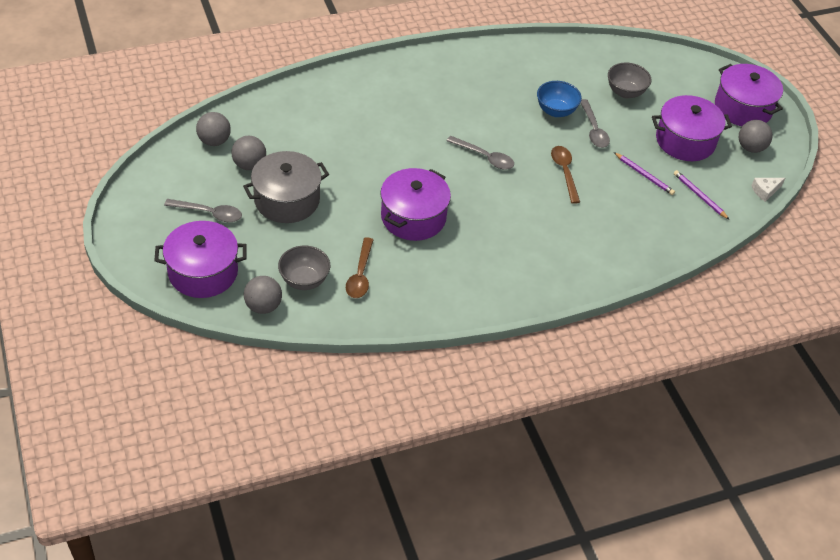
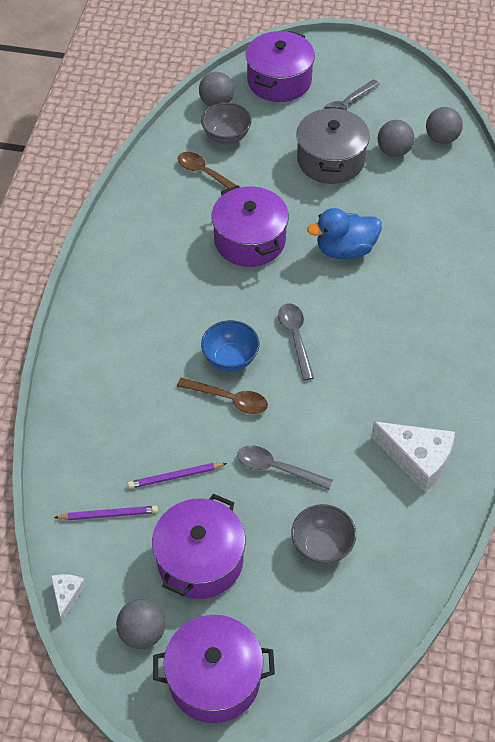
camera: 125 degrees right, 5 degrees up
(380, 159) = (345, 250): none -> blue duck
(485, 157) = (295, 338): grey spoon -> grey spoon turned 105 degrees clockwise
(529, 70) = (417, 459): none -> white cheese
(556, 111) = (330, 447): blue bowl -> blue bowl (230, 359)

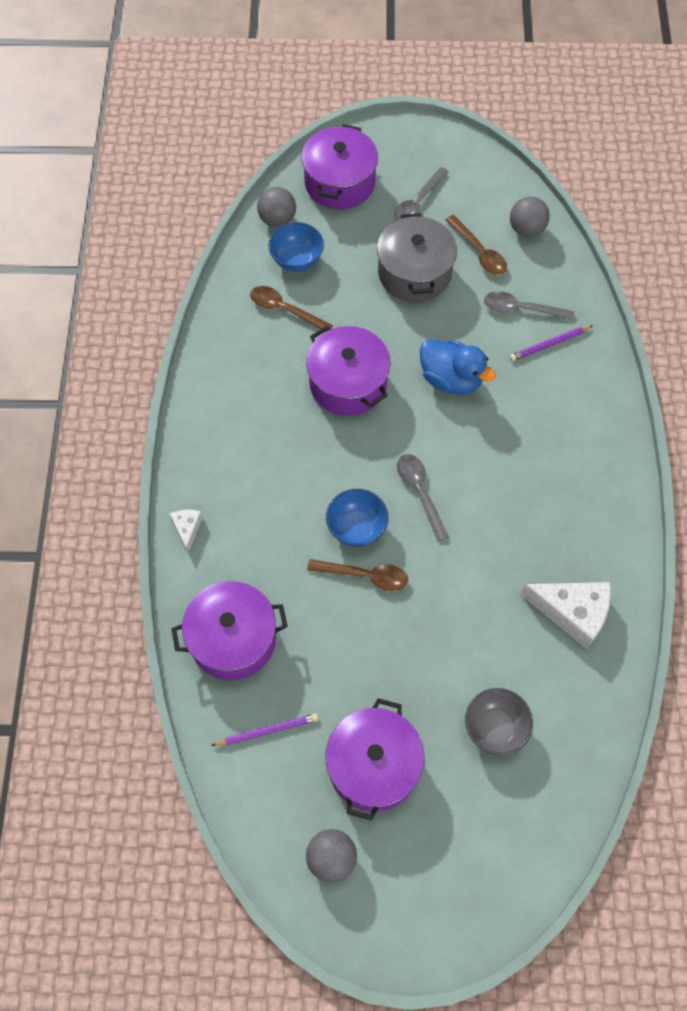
camera: 10 degrees left, 10 degrees up
(67, 595) = (244, 830): white cheese -> white cheese (187, 529)
(175, 477) = (328, 675): purple pencil -> purple pencil (549, 344)
(214, 679) = (416, 896): purple pot -> purple pot (233, 639)
(226, 137) = (297, 260): grey bowl -> blue bowl
(277, 468) = (431, 647): grey spoon -> grey spoon (521, 309)
(345, 250) = (451, 379): blue duck -> blue duck turned 120 degrees counterclockwise
(394, 151) = (479, 252): grey ball -> brown spoon

